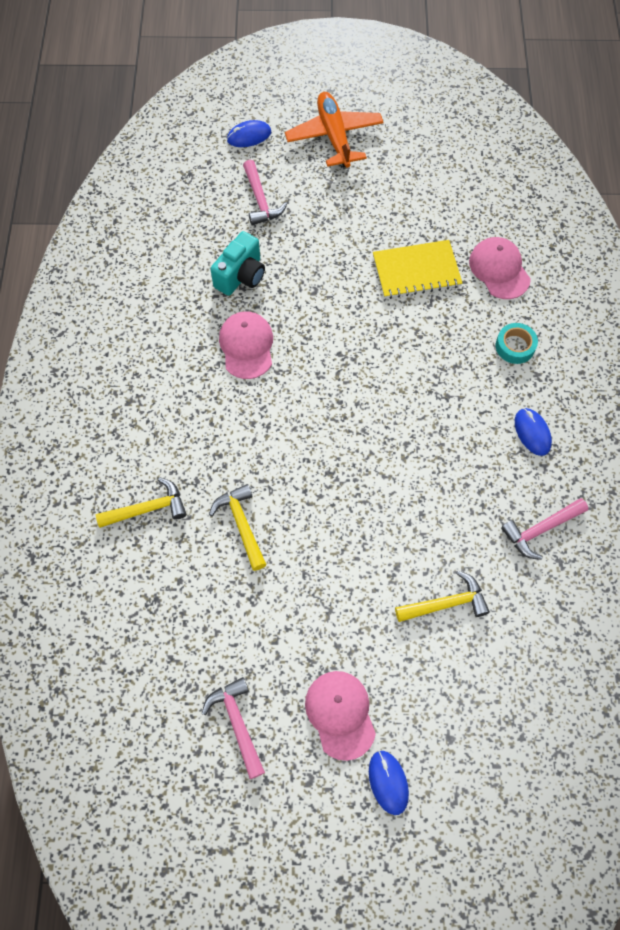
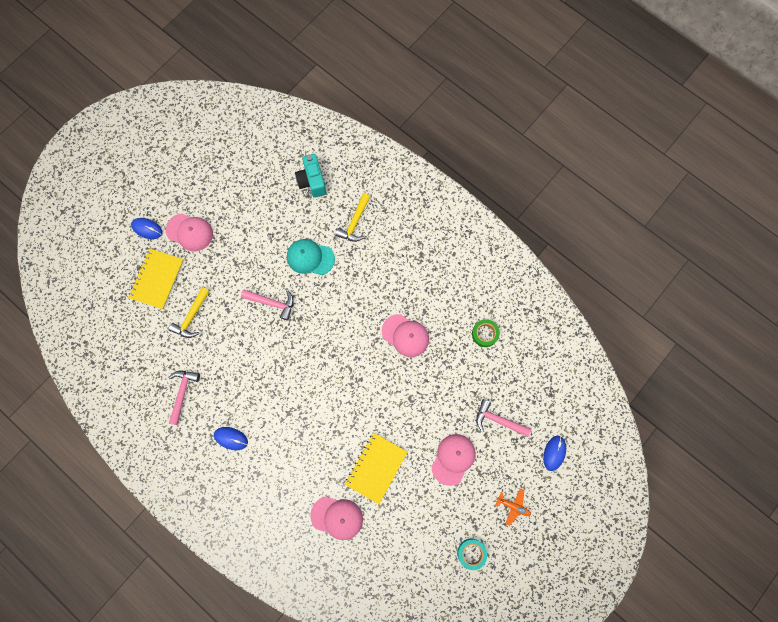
camera: 130 degrees right, 10 degrees up
(174, 272) = (485, 334): none -> green tape
(237, 723) = (225, 189): pink hammer -> pink hammer (272, 303)
(241, 276) = (453, 367): turquoise camera -> turquoise camera (312, 181)
(241, 524) = (310, 257): yellow hammer -> turquoise cap
(334, 136) = (513, 506): orange plane -> orange plane, size x0.48
(338, 212) = (453, 459): none -> pink cap
(442, 697) = (157, 279): none -> yellow notebook
(515, 346) = (284, 478): turquoise tape -> turquoise tape (471, 553)

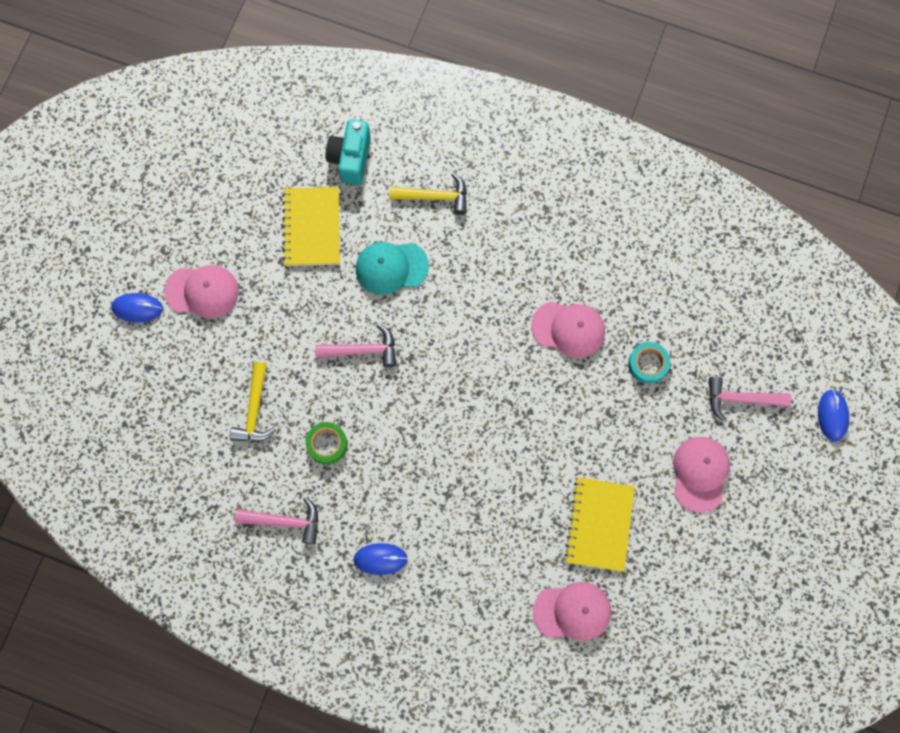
camera: 20 degrees left, 0 degrees up
(157, 279) = (182, 375): yellow notebook -> yellow notebook (312, 227)
(182, 393) = (285, 521): pink hammer -> pink hammer turned 105 degrees clockwise
(312, 181) = (351, 158): turquoise camera -> turquoise camera turned 45 degrees clockwise
(355, 223) = (435, 196): yellow hammer -> yellow hammer turned 90 degrees counterclockwise
(471, 553) = (774, 591): turquoise tape -> turquoise tape (648, 364)
(485, 334) = (677, 288): green tape -> green tape (327, 444)
(513, 506) = (805, 507): orange plane -> none

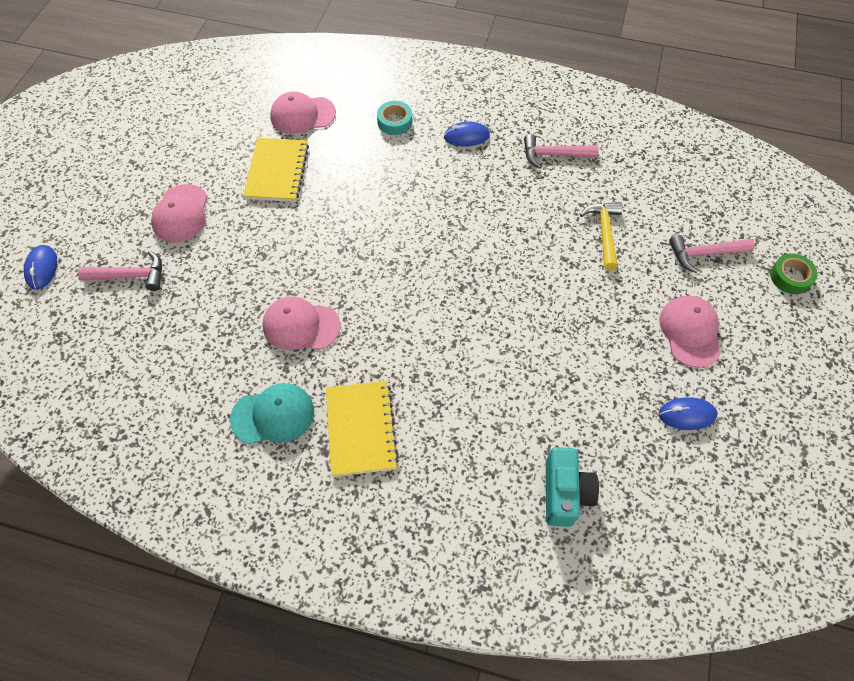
camera: 175 degrees right, 15 degrees down
(137, 308) = (751, 311): blue mouse -> blue mouse (687, 415)
(202, 291) = (690, 332): pink cap -> pink cap turned 90 degrees clockwise
(312, 227) = (591, 407): yellow notebook -> yellow notebook (361, 429)
(327, 444) = (529, 212): green tape -> green tape (790, 277)
(363, 350) = (511, 290): pink hammer -> pink hammer (704, 254)
(391, 267) = (495, 371): turquoise cap -> turquoise cap (273, 415)
(435, 196) = (456, 455): yellow hammer -> none
(648, 364) = (220, 299): turquoise tape -> turquoise tape (395, 122)

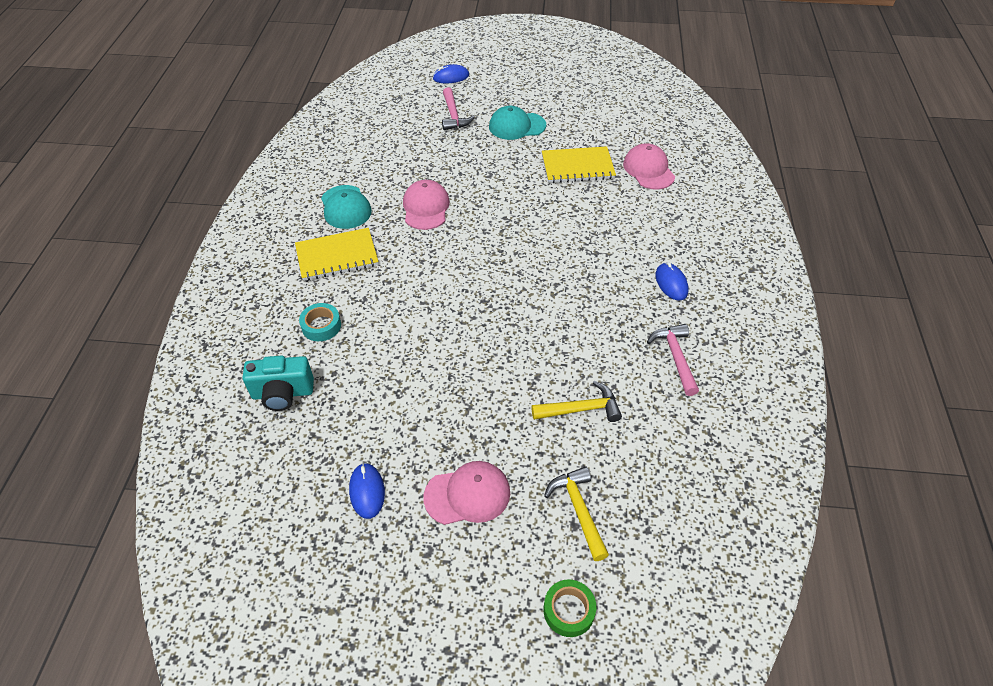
camera: 80 degrees right, 10 degrees down
(181, 214) = (517, 126): pink cap -> turquoise cap
(395, 122) = (667, 229): turquoise tape -> turquoise tape (321, 326)
(704, 254) = (578, 510): pink hammer -> yellow hammer

